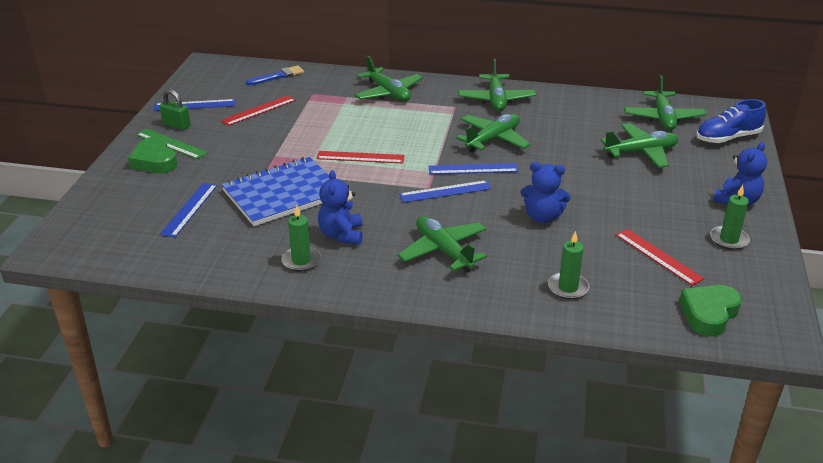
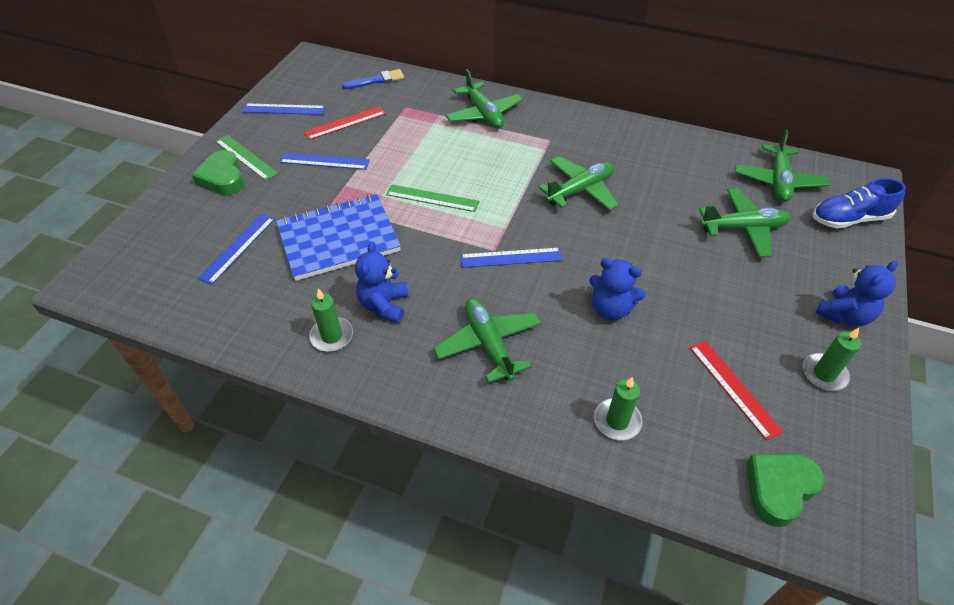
camera: 10 degrees right, 15 degrees up
(176, 125) = (258, 133): green padlock -> none
(360, 157) = (432, 198): red ruler -> green ruler
(473, 169) = (549, 229): blue ruler -> blue ruler (324, 161)
(496, 99) = (596, 135): green plane -> none

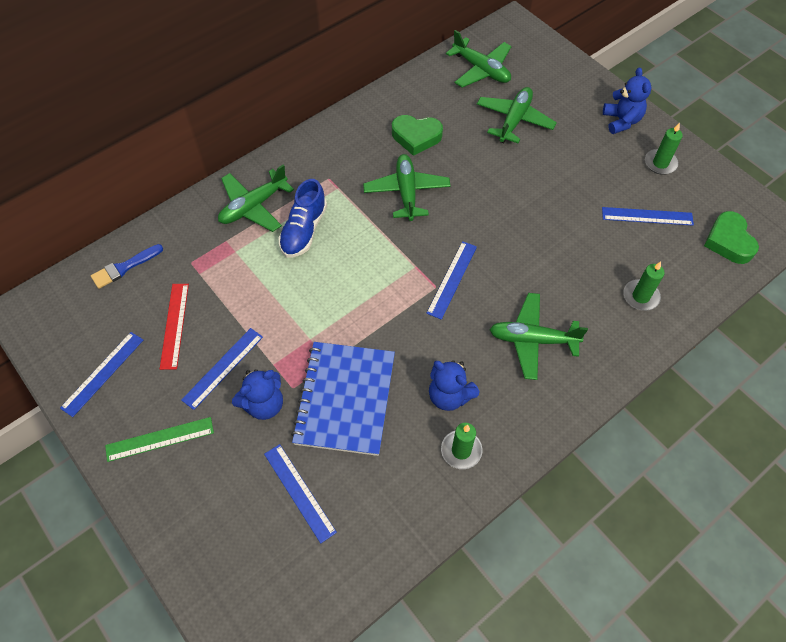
camera: 60 degrees left, 10 degrees up
(223, 178) = (179, 473): green heart -> green heart (416, 137)
(377, 80) = (124, 267): blue brush -> blue brush turned 135 degrees counterclockwise
(432, 198) = (342, 301): green ruler -> none
(483, 114) = (253, 206): green plane -> green plane turned 135 degrees clockwise
(611, 309) = (543, 244): blue teddy bear -> blue teddy bear (264, 404)
(734, 388) = (647, 216): red ruler -> blue ruler
(849, 219) = (542, 59): blue shoe -> blue shoe (304, 230)

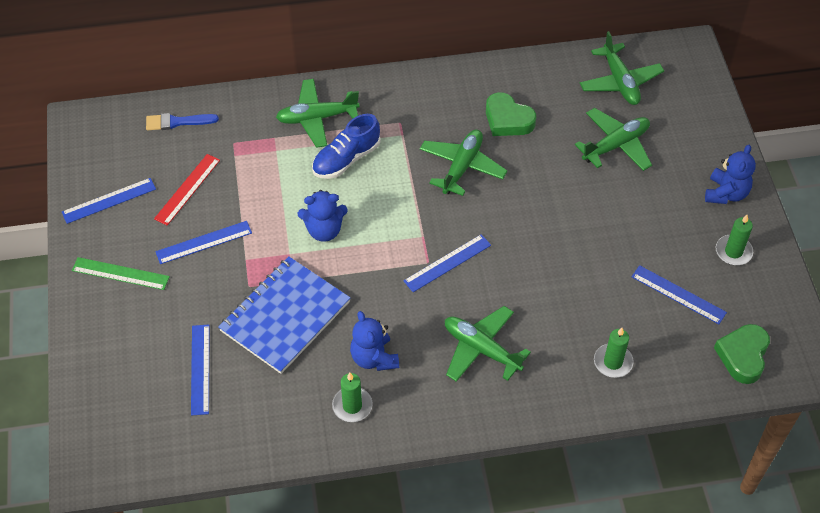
camera: 30 degrees right, 5 degrees down
(264, 404) = (217, 287): blue teddy bear -> blue teddy bear (324, 230)

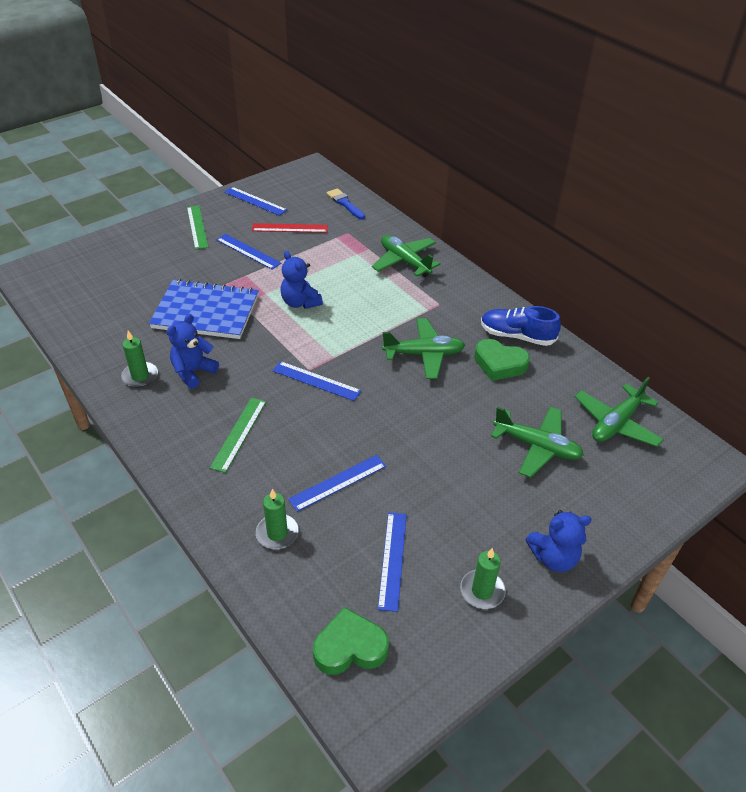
camera: 60 degrees right, 10 degrees down
(200, 369) = (135, 289): blue ruler -> blue ruler (338, 482)
(346, 159) = (378, 289): blue shoe -> blue shoe (517, 336)
(481, 349) = (239, 433): green plane -> green ruler
(508, 120) = (499, 364): green heart -> green heart turned 75 degrees counterclockwise

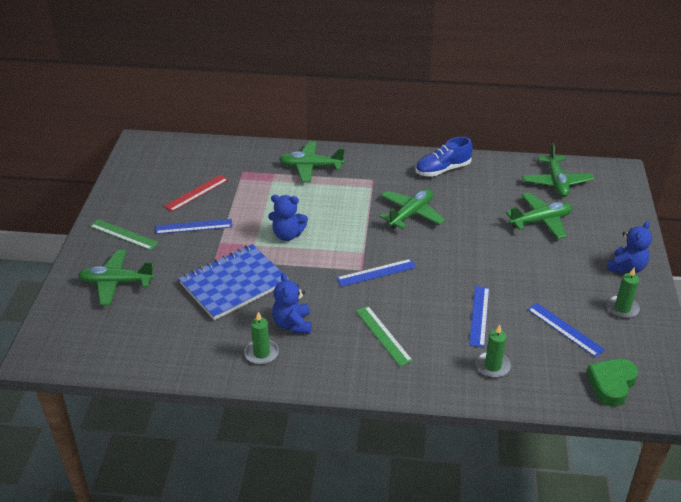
camera: 45 degrees left, 5 degrees down
(140, 257) = (116, 283): none -> green plane
(255, 201) = (137, 190): blue ruler -> none
(345, 203) = (208, 153): blue brush -> none
(499, 364) = (458, 191): green heart -> none

